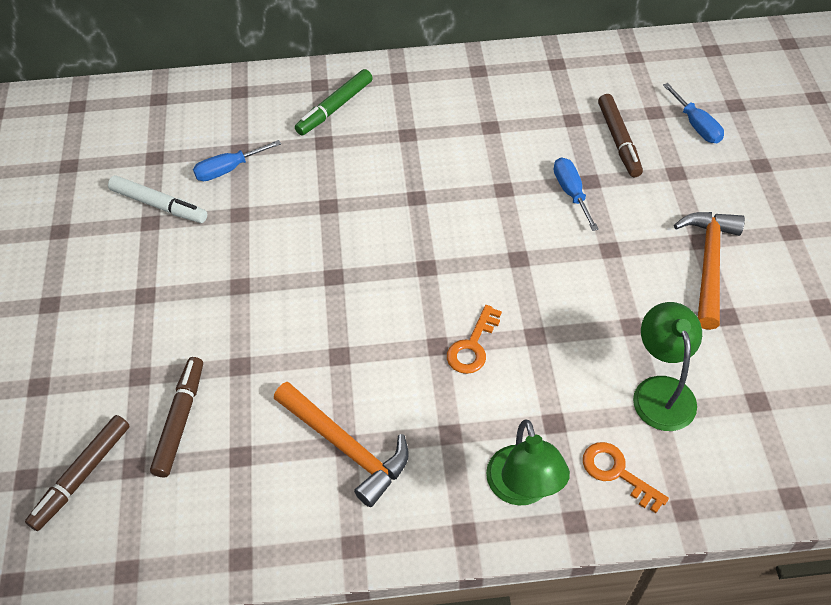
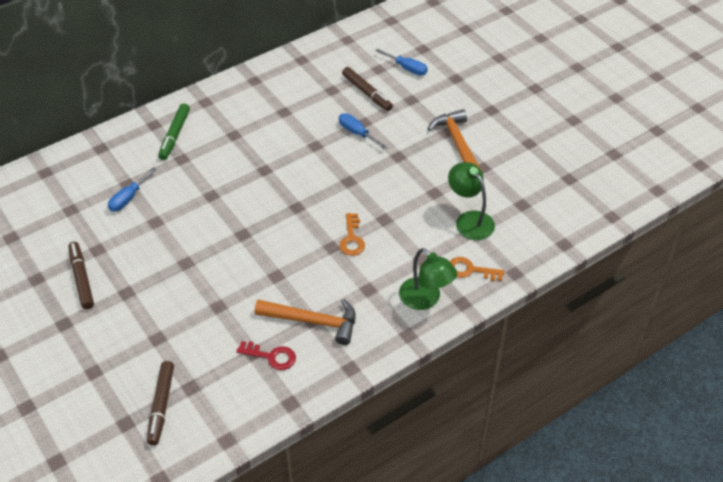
camera: 30 degrees left, 5 degrees down
(159, 205) = (96, 237): white marker -> none
(180, 420) = (202, 350): brown marker -> brown marker (81, 279)
(260, 473) = (271, 356): none -> red key

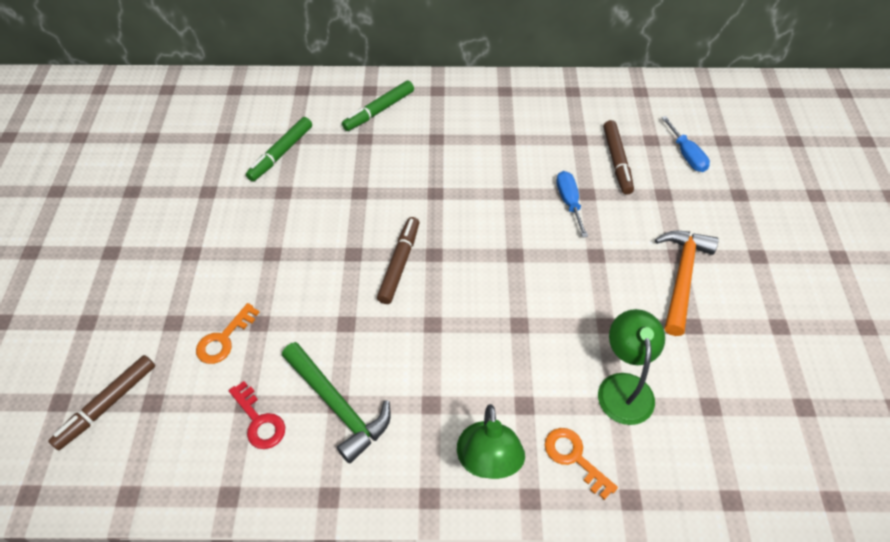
camera: 35 degrees right, 5 degrees up
(81, 279) = (167, 214): brown marker -> brown marker (399, 264)
(128, 198) = (281, 153): blue screwdriver -> green marker
(313, 321) = (337, 405): orange hammer -> green hammer
(352, 239) = (463, 328): orange key -> orange key (224, 339)

